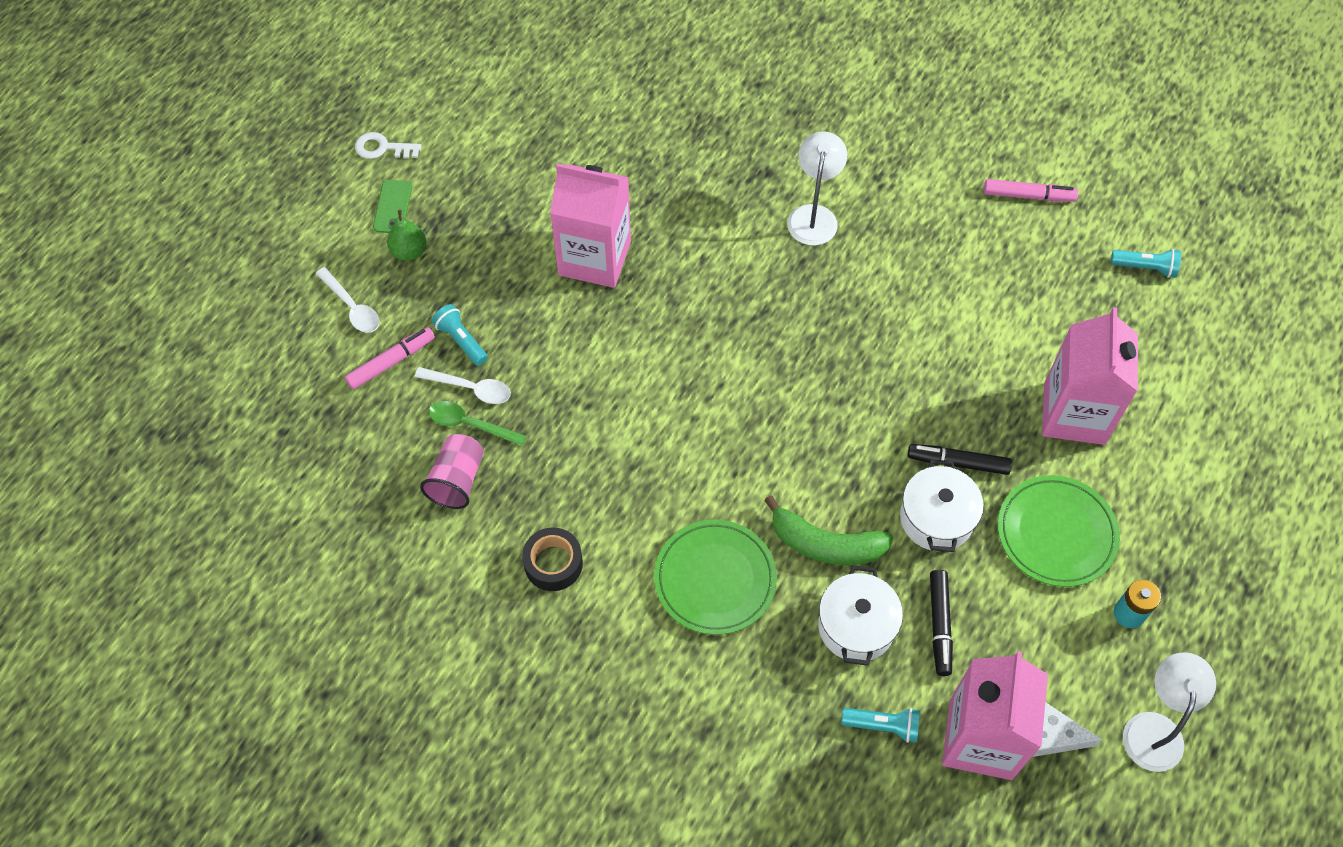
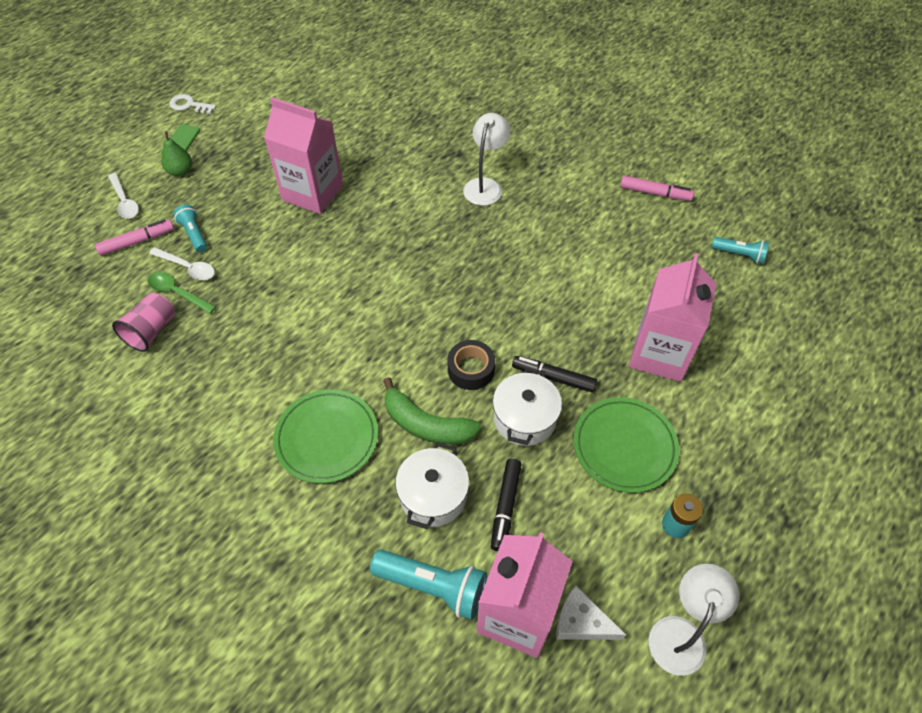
camera: 10 degrees right, 5 degrees down
(553, 563) = (201, 405): black tape -> black tape (471, 369)
(883, 726) = (433, 586): turquoise flashlight -> turquoise flashlight, size x1.63

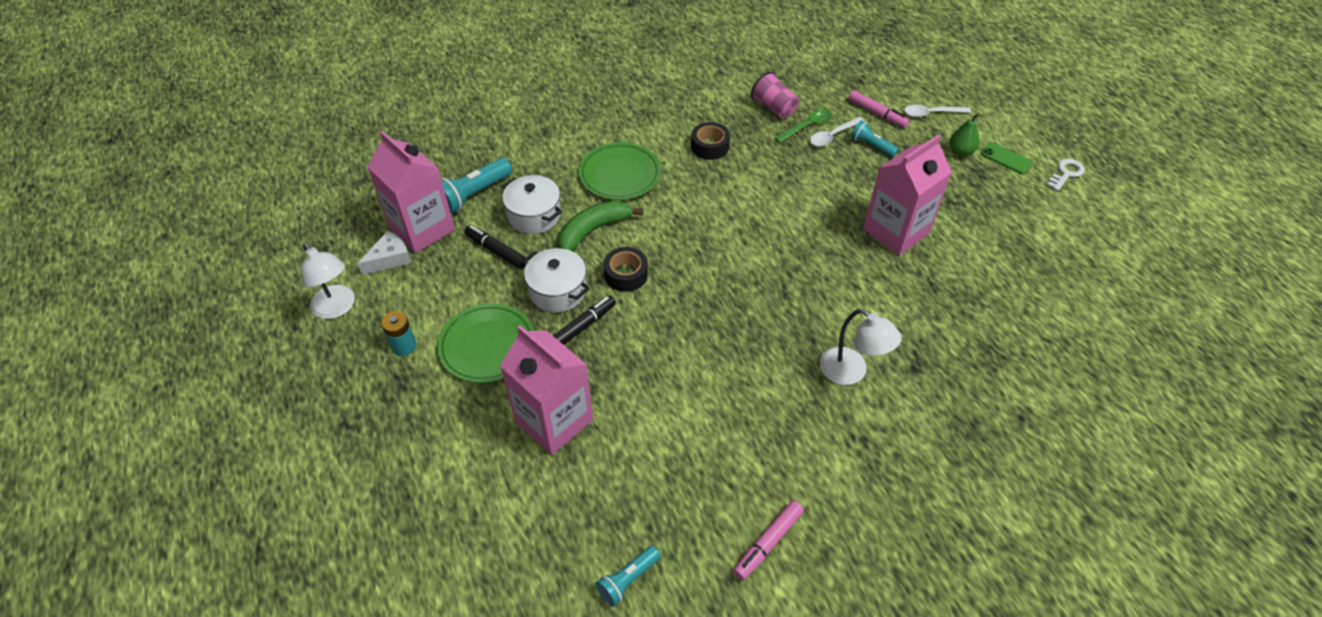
camera: 115 degrees right, 5 degrees down
(137, 241) = (877, 114): pink marker -> pink marker turned 45 degrees counterclockwise
(194, 234) = (871, 146): turquoise flashlight -> turquoise flashlight turned 135 degrees counterclockwise
(243, 368) = (710, 146): none -> black tape

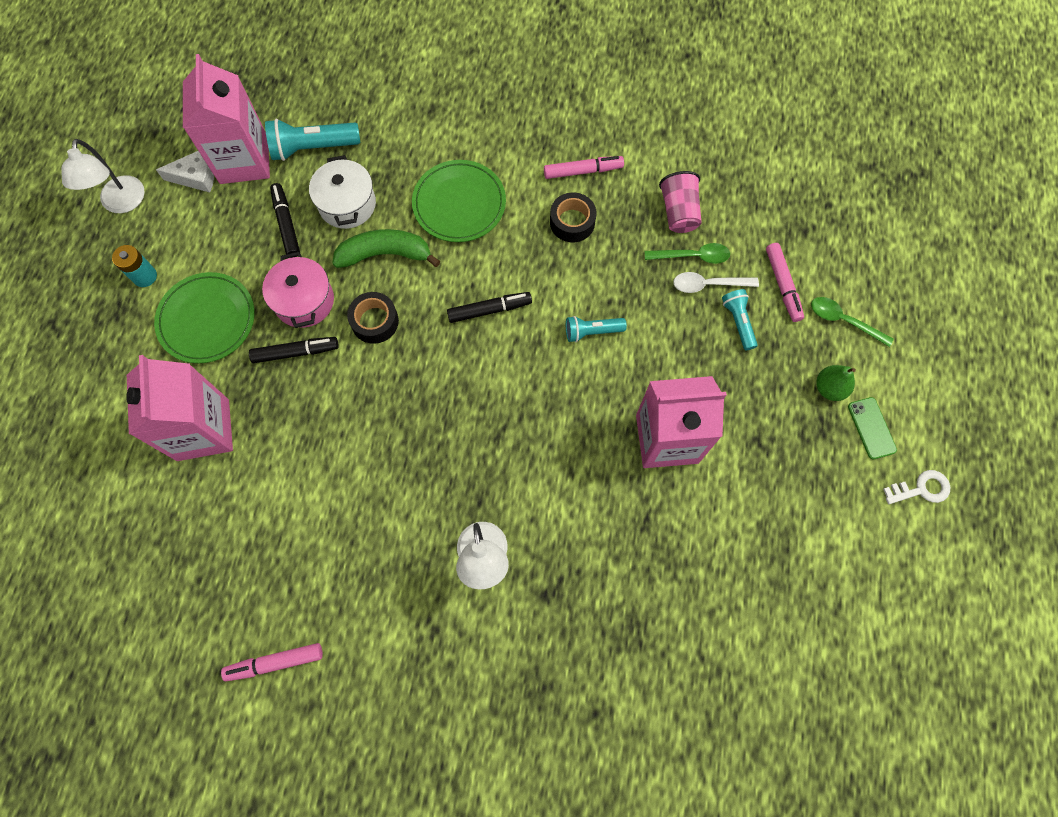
camera: 35 degrees right, 20 degrees up
(558, 291) = (304, 301): white pot -> pink pot
(627, 579) = (147, 612): turquoise flashlight -> turquoise flashlight (592, 332)
(688, 116) = (583, 171): none -> pink marker
(703, 223) = (489, 310): none -> black marker
(931, 113) = (843, 320): white spoon -> green spoon

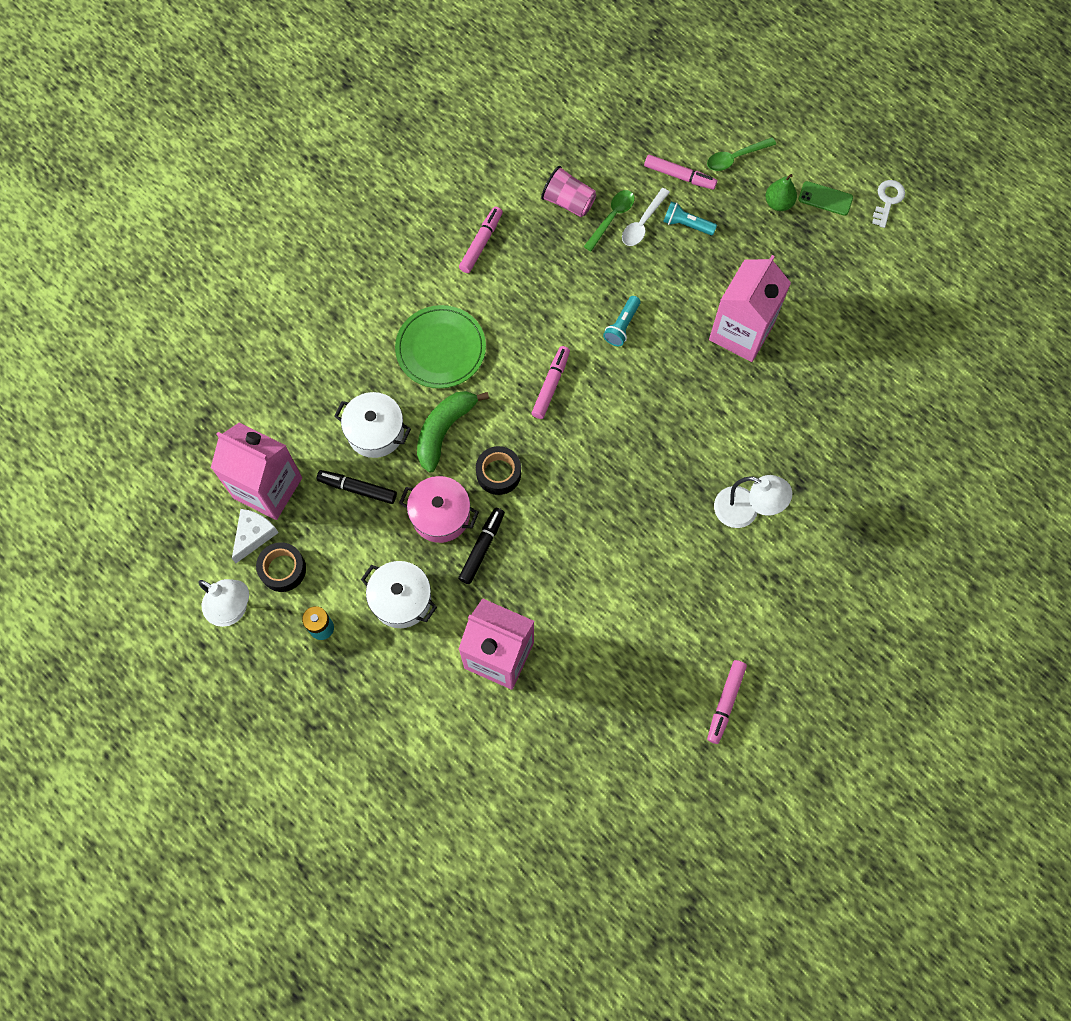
camera: 55 degrees left, 0 degrees up
(207, 320) = (401, 599): green plate -> white pot
(313, 148) = (299, 427): turquoise flashlight -> none
(489, 310) = (551, 385): black marker -> pink marker
(572, 222) = (520, 279): black tape -> black tape (283, 569)

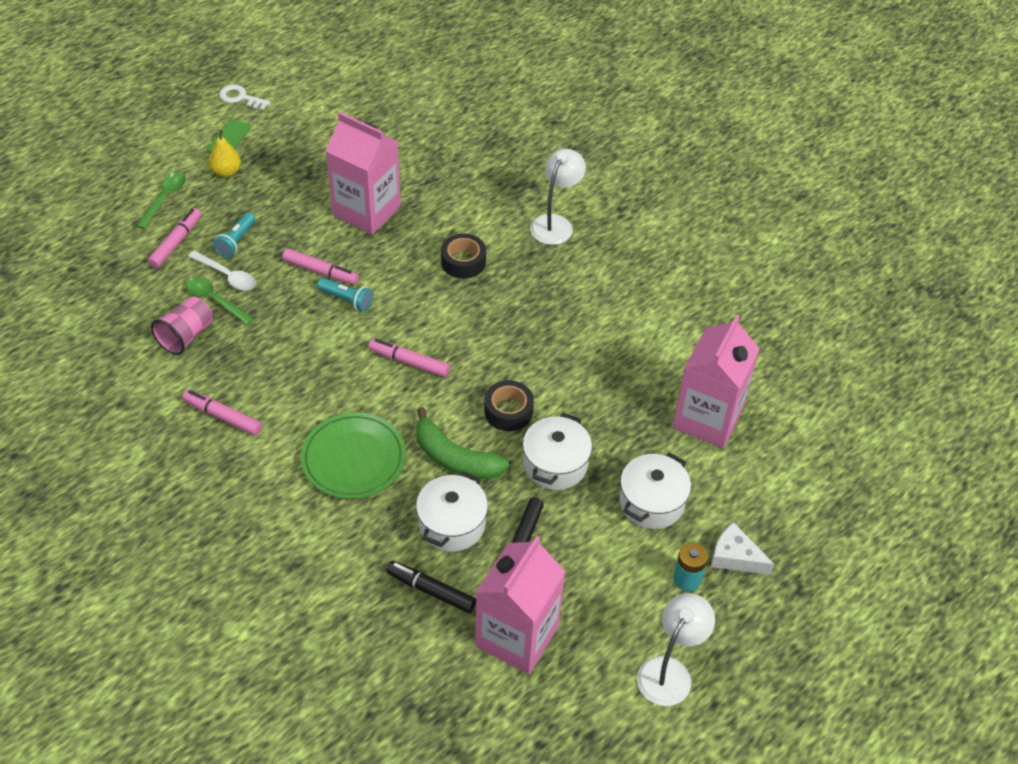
camera: 90 degrees left, 20 degrees down
(254, 535) = (576, 650): white cheese -> white cheese (735, 557)
(283, 569) = (619, 619): black tape -> black tape (463, 262)
(440, 515) = (555, 464): pink pot -> white pot
(482, 547) = (592, 429): black marker -> black marker (431, 590)
(725, 702) = (741, 252): pink marker -> pink marker (320, 272)
(735, 158) = (165, 198): green spoon -> green spoon turned 135 degrees counterclockwise
(778, 203) = (226, 172): green pear -> yellow pear

